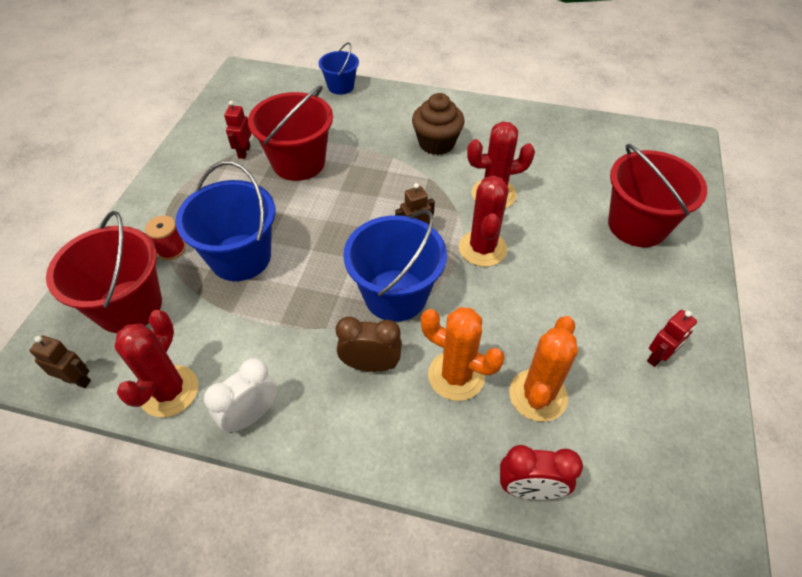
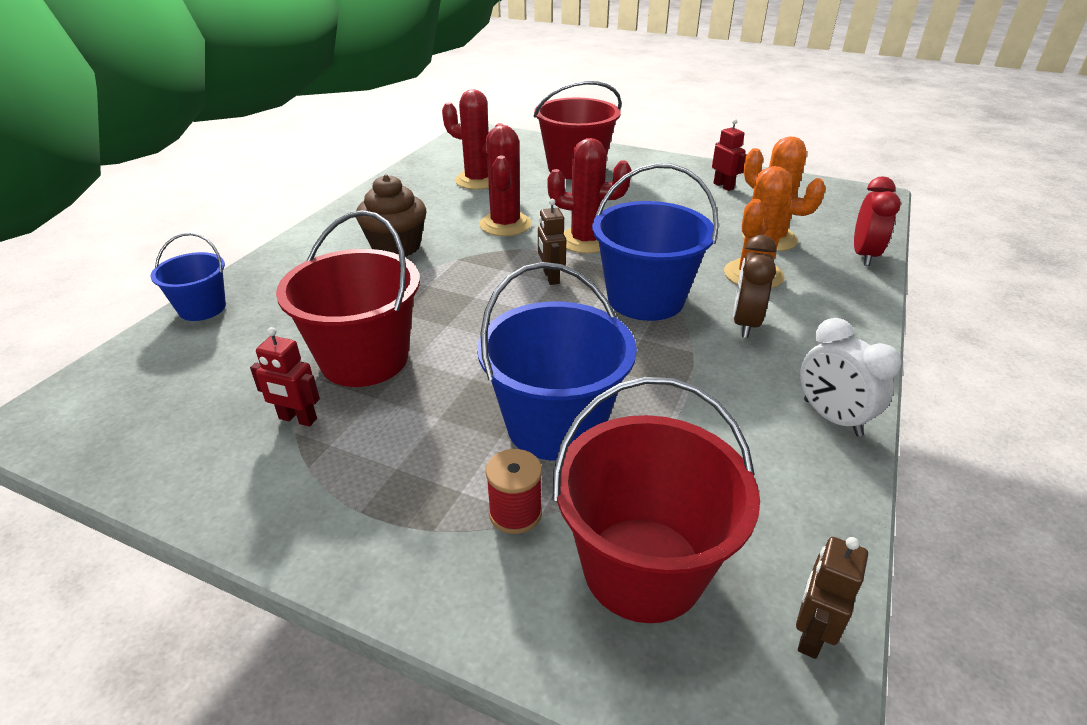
camera: 80 degrees left, 15 degrees down
(169, 391) = (810, 501): red cactus -> red cactus (478, 180)

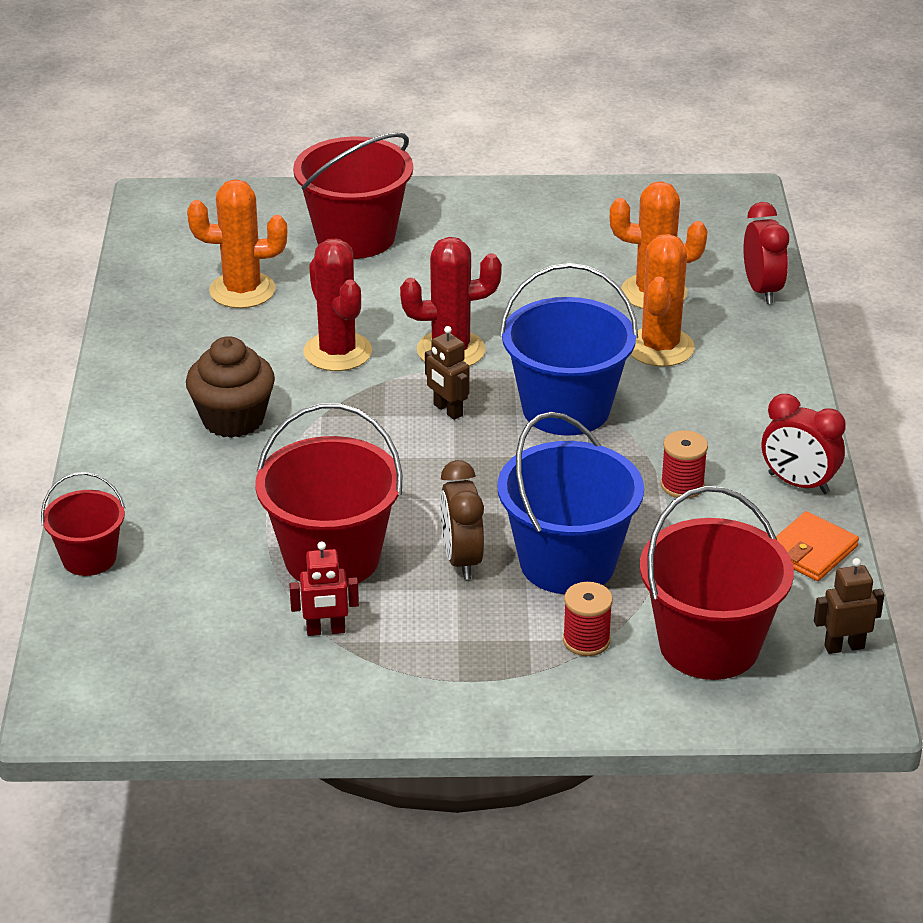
camera: 25 degrees left, 0 degrees up
(202, 308) = (89, 558): blue bucket -> red bucket
(478, 180) = (242, 290): red cactus -> orange cactus
(711, 386) = (682, 485): none -> red spool
(723, 186) = (561, 222): red robot -> none
(745, 323) = (680, 409): brown clock -> brown clock (462, 559)
(810, 634) = (844, 647): brown robot -> brown robot turned 75 degrees clockwise
(816, 493) = (810, 551): none -> orange wallet
(832, 418) = (798, 483): white clock -> red clock

